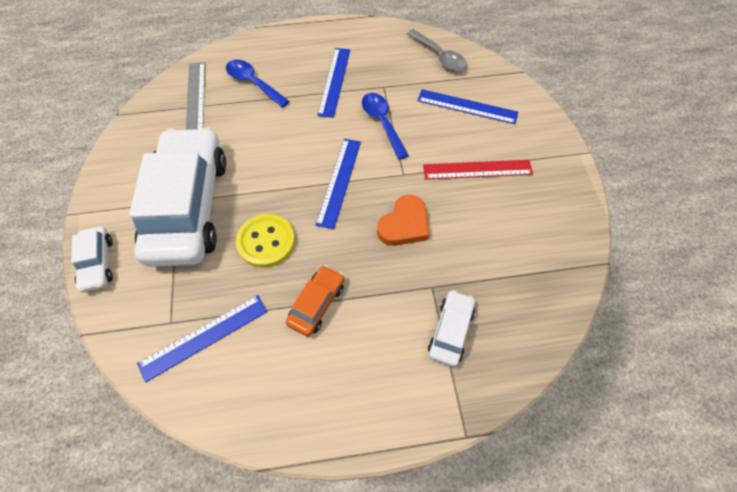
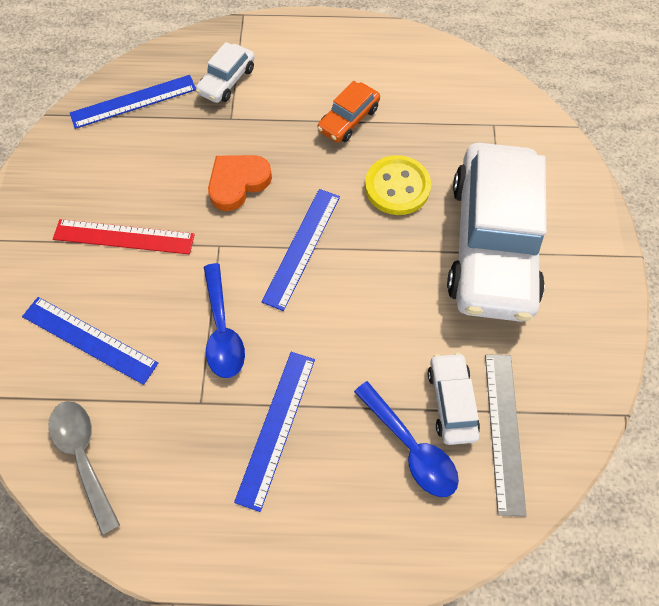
camera: 170 degrees left, 5 degrees up
(97, 263) = (584, 191): white car -> white car (451, 401)
(204, 337) = (459, 108): blue ruler -> blue ruler (133, 101)

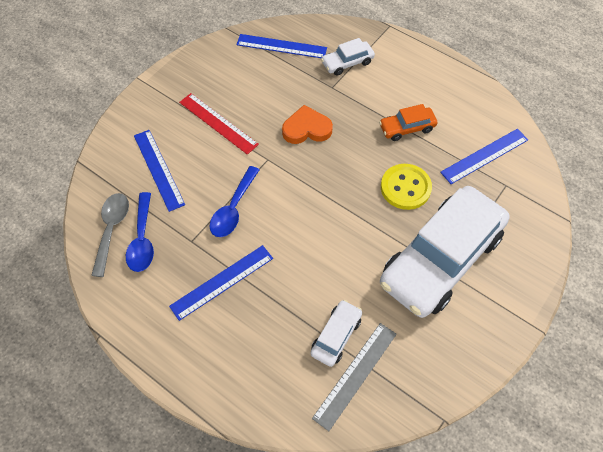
camera: 35 degrees right, 5 degrees down
(302, 247) = (316, 189): blue ruler -> blue ruler (484, 156)
(411, 447) = (290, 345): blue spoon -> blue spoon (142, 239)

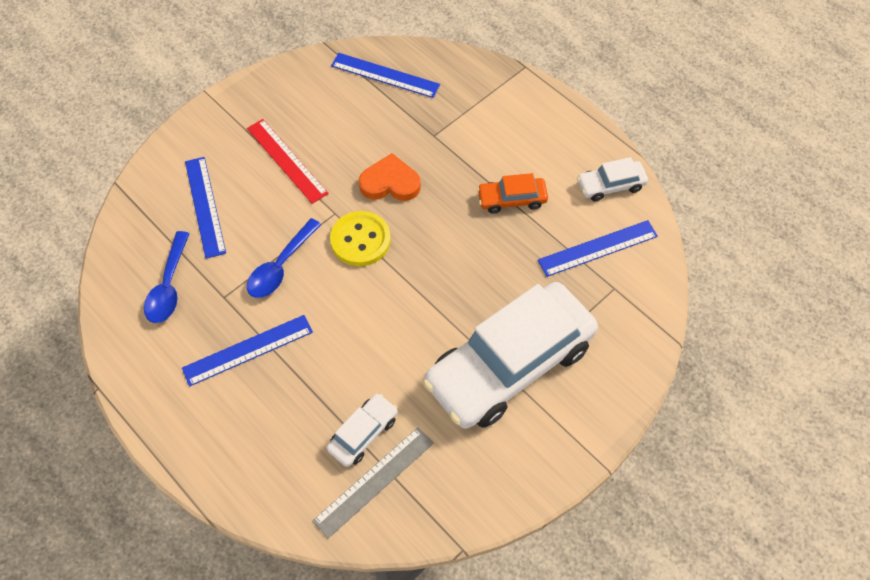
camera: 10 degrees right, 0 degrees up
(112, 229) = (136, 269): grey spoon -> none
(347, 63) = (460, 107): white car -> white car (610, 185)
(405, 188) = (490, 272): yellow button -> yellow button (360, 240)

